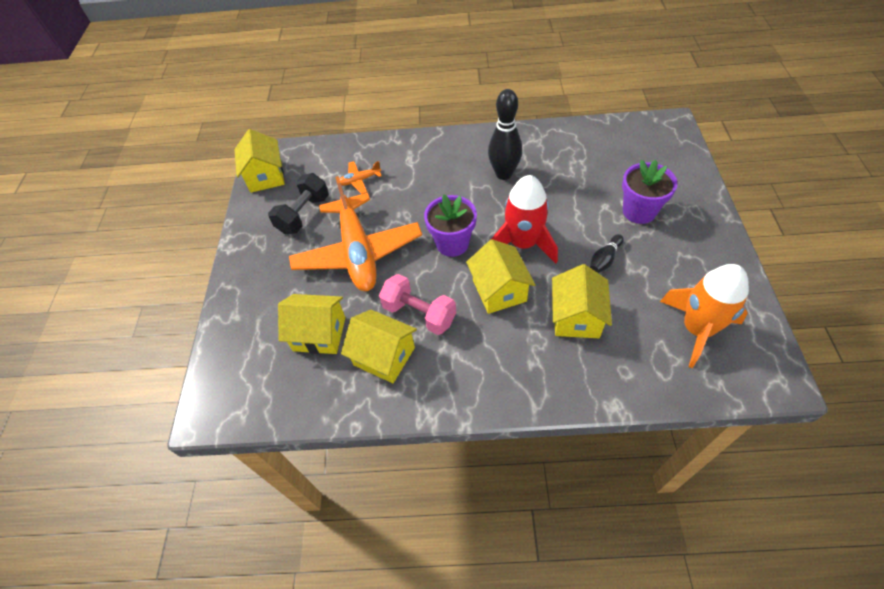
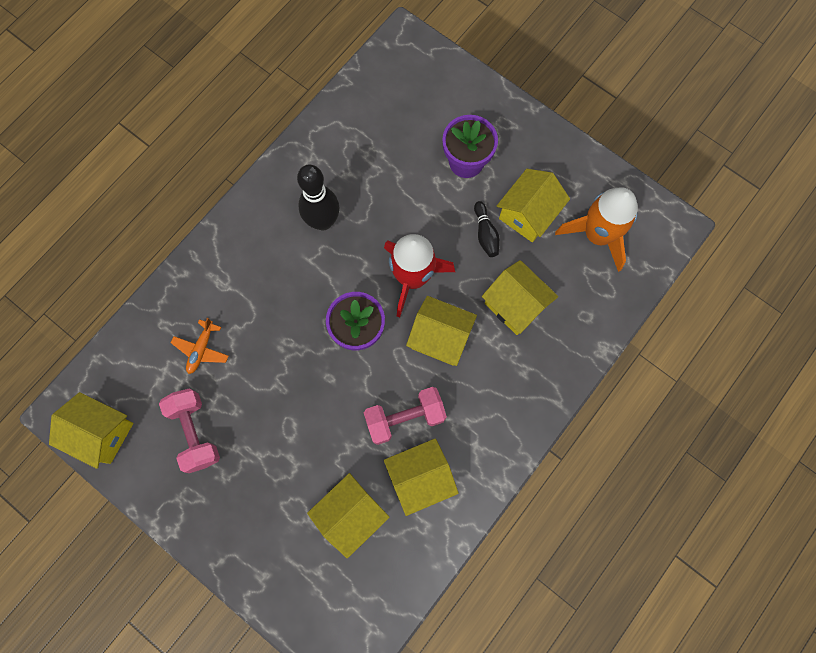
camera: 55 degrees left, 20 degrees up
(303, 214) = (195, 432): black dumbbell -> pink dumbbell
(358, 252) = (291, 417): orange plane -> none
(652, 273) = (528, 214): none -> yellow house

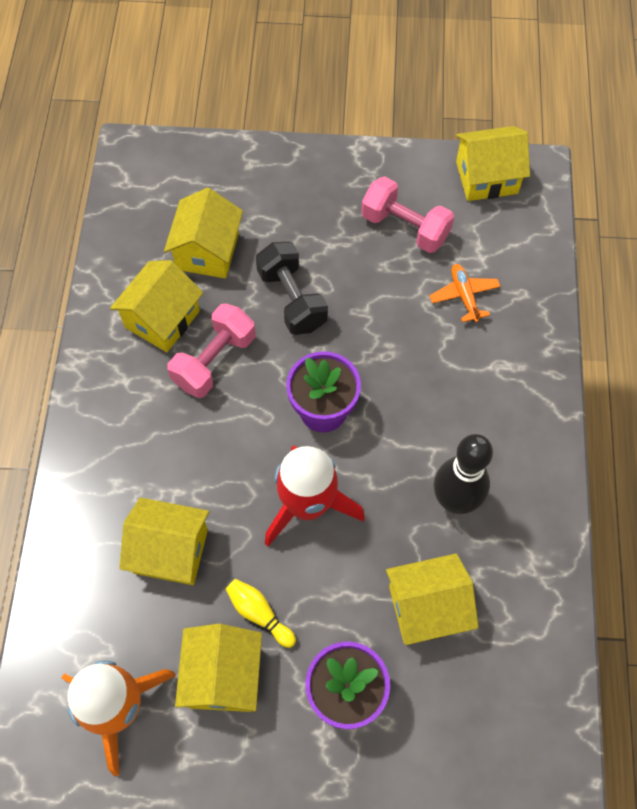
camera: 145 degrees right, 10 degrees down
(319, 429) = (292, 299): none -> black dumbbell
(440, 337) = (232, 461): yellow house -> yellow house (427, 608)
(485, 234) = (259, 614): black bowling pin -> yellow bowling pin

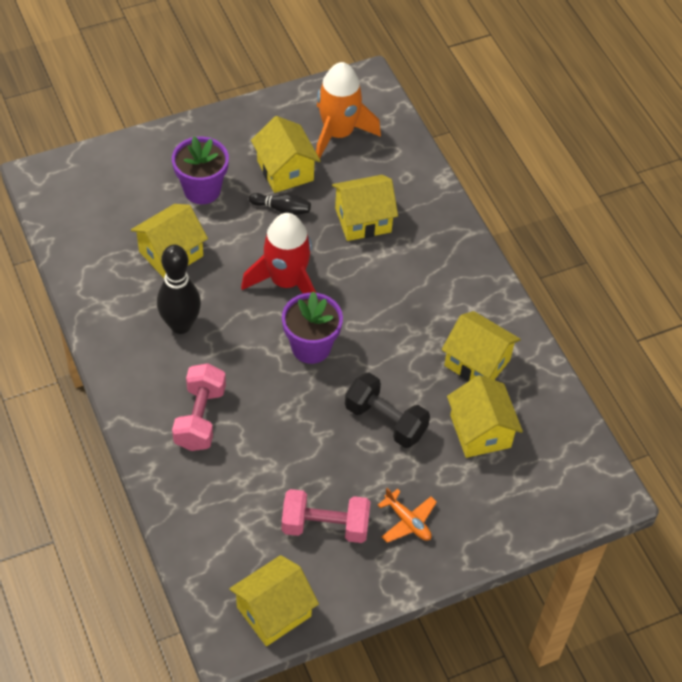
camera: 150 degrees right, 10 degrees down
(162, 319) = (477, 363): yellow house -> yellow house turned 60 degrees counterclockwise
(214, 361) = (415, 349): pink dumbbell -> pink dumbbell (200, 418)
(259, 614) = (282, 209): yellow bowling pin -> black bowling pin
(464, 296) = (243, 484): orange plane -> orange plane (407, 521)

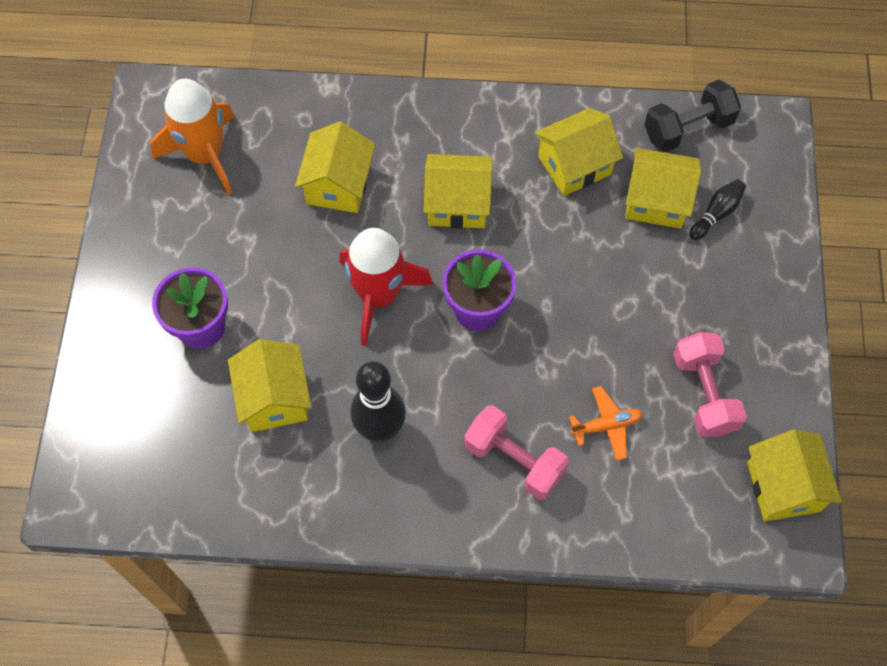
camera: 60 degrees left, 10 degrees up
(282, 209) = (277, 257): black bowling pin -> black bowling pin (716, 213)
(285, 171) = (225, 230): yellow house -> yellow house (458, 204)
(325, 526) = (704, 393): pink dumbbell -> pink dumbbell turned 45 degrees counterclockwise
(385, 420) = (604, 280): black dumbbell -> black dumbbell (688, 128)
(407, 521) = (731, 314): orange plane -> orange plane (606, 426)

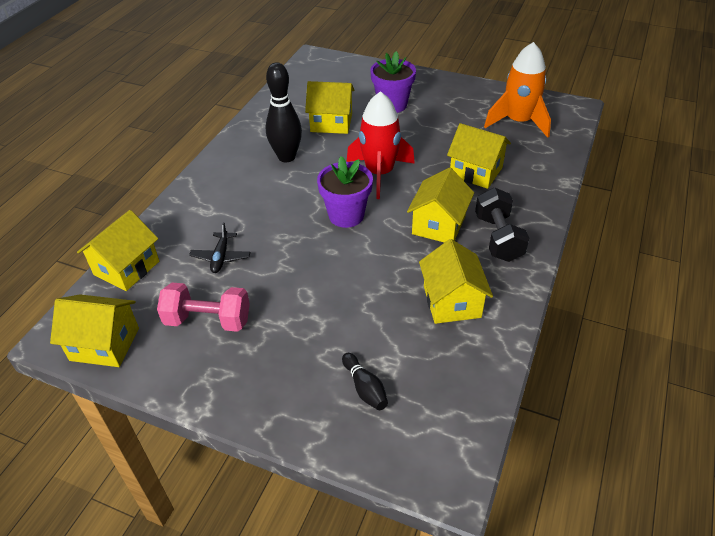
camera: 110 degrees right, 20 degrees down
(514, 460) = (228, 207): pink dumbbell -> none
(606, 426) = (221, 257): orange plane -> black plane
(656, 201) = (395, 347): yellow house -> yellow house (127, 268)
(688, 128) = (468, 399): black dumbbell -> black dumbbell (498, 238)

